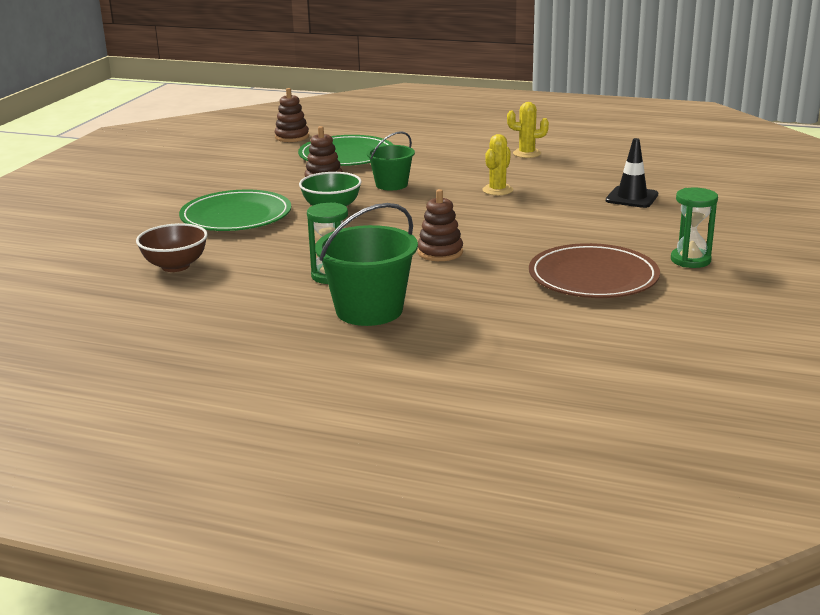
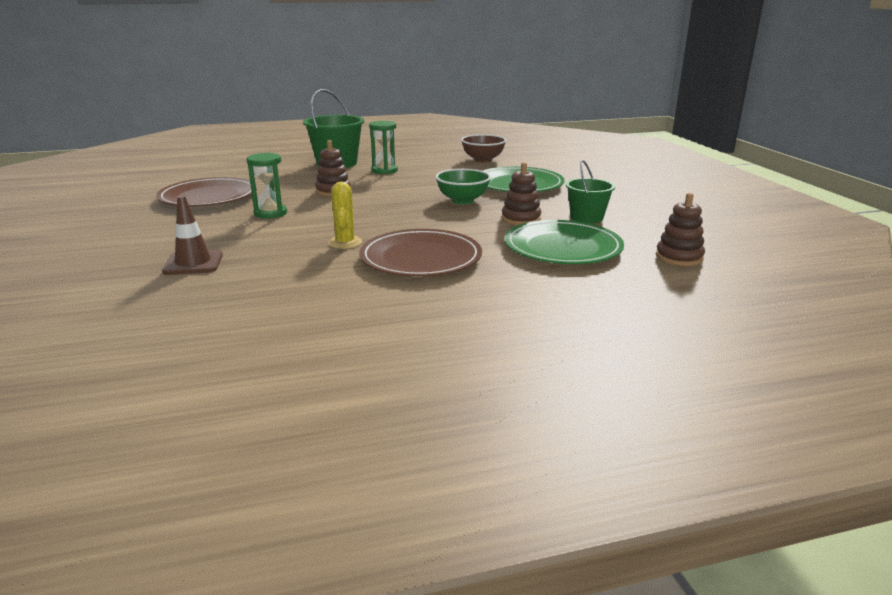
camera: 145 degrees right, 0 degrees up
(391, 185) = (454, 227): green bucket -> green bucket (586, 218)
(456, 168) = (421, 258): none -> brown plate
(527, 153) = (364, 299): yellow cactus -> none
(632, 198) = (193, 263): black traffic cone -> brown traffic cone
(690, 260) = (130, 219): green hourglass -> green hourglass (270, 213)

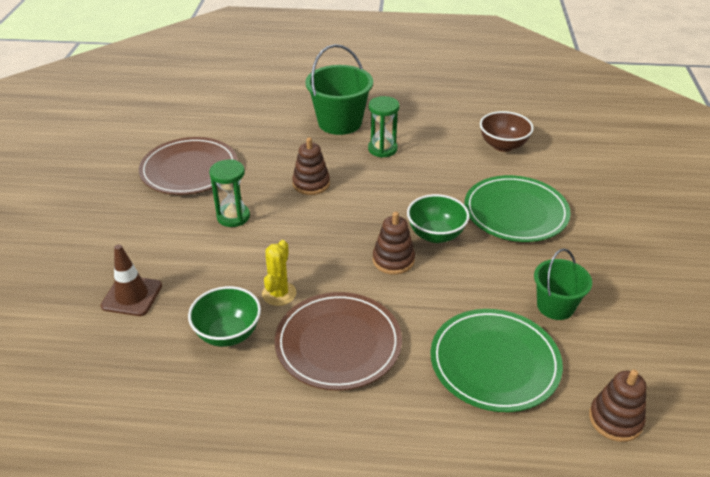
camera: 20 degrees right, 15 degrees up
(310, 268) = (228, 334): none -> green bowl
(521, 219) = (480, 290): brown stacking toy -> brown stacking toy (393, 260)

